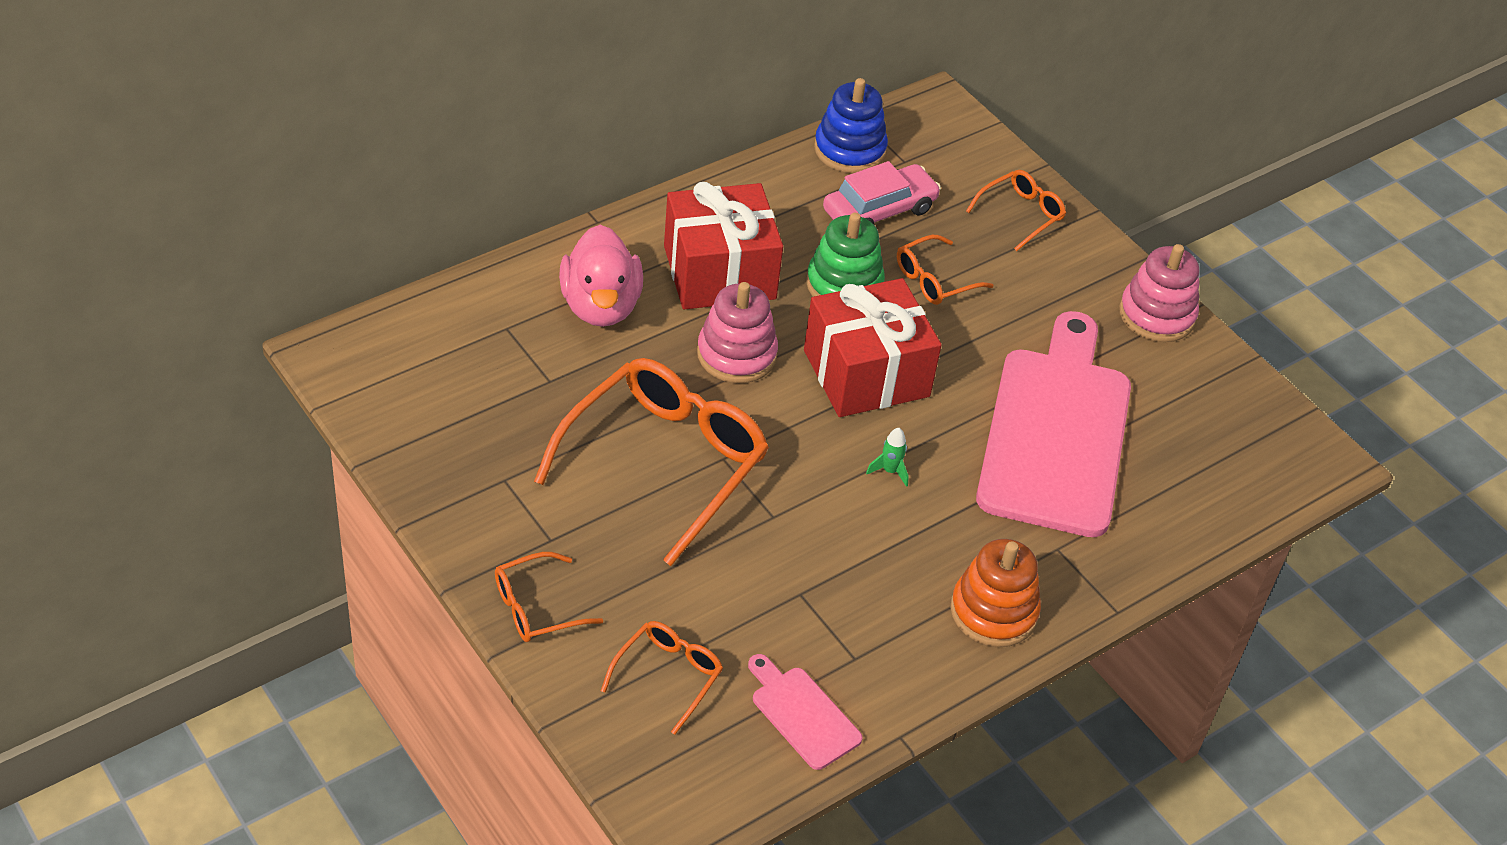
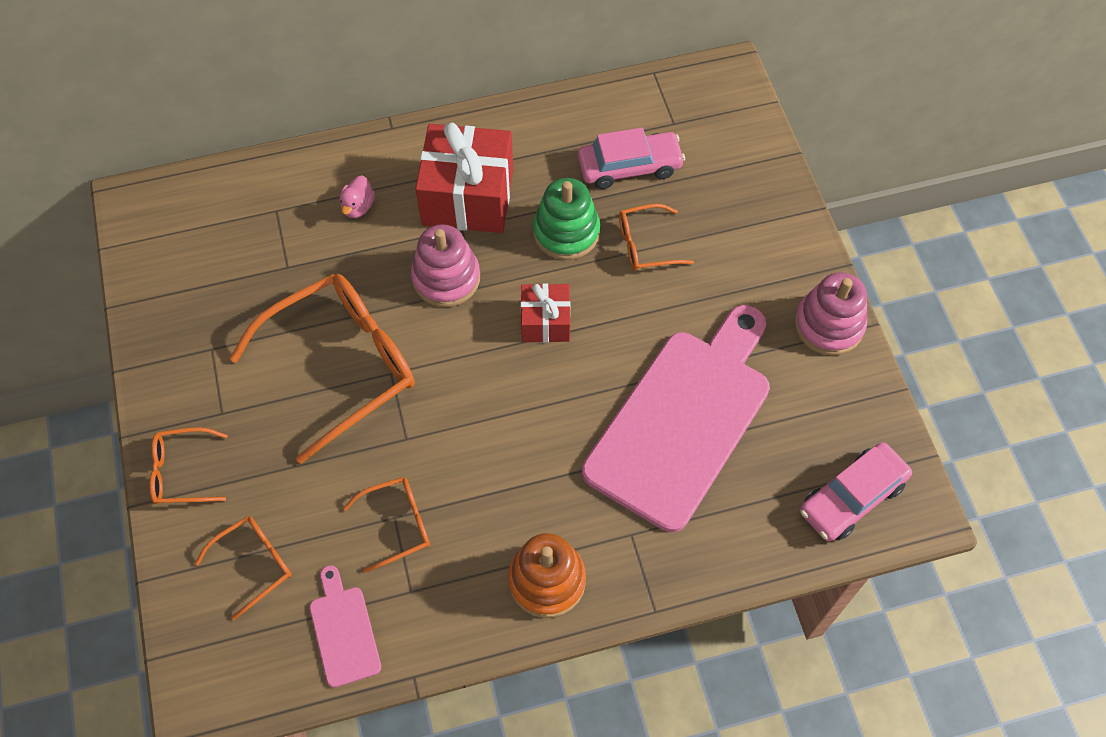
camera: 25 degrees right, 15 degrees up
(601, 306) = (358, 207): pink duck -> pink duck, size x0.48
(849, 150) = (631, 102): blue stacking toy -> none
(866, 373) = (545, 322): red gift -> red gift, size x0.55
(890, 471) = (522, 421): green rocket -> none
(1021, 214) = (752, 197): orange glasses -> orange glasses (397, 524)
(1257, 463) = (851, 497): none -> pink car

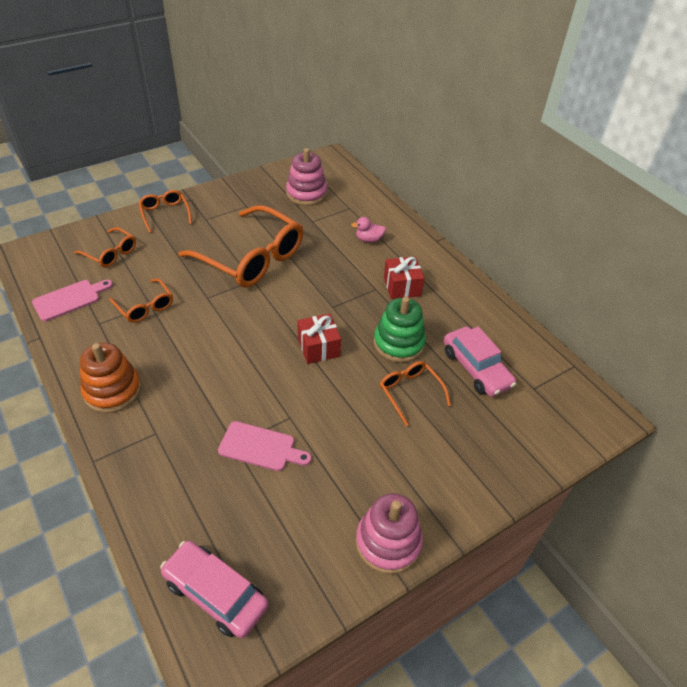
camera: 70 degrees right, 15 degrees down
(446, 278) = (333, 290): pink stacking toy -> pink stacking toy (306, 193)
(468, 197) = (402, 286): red gift -> red gift, size x0.55
(682, 420) = (260, 447): pink cutting board -> pink cutting board, size x0.43

